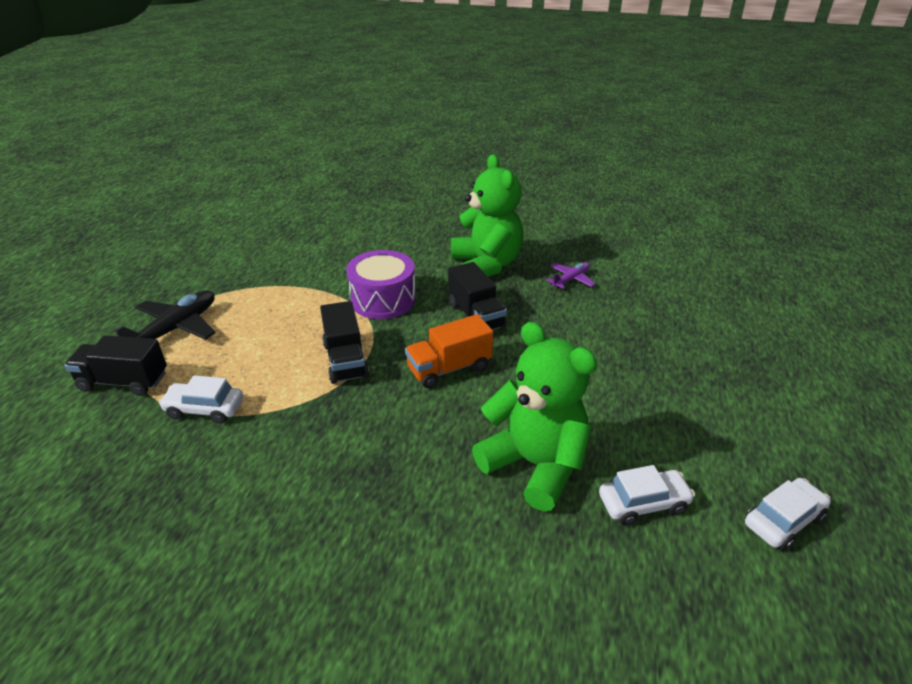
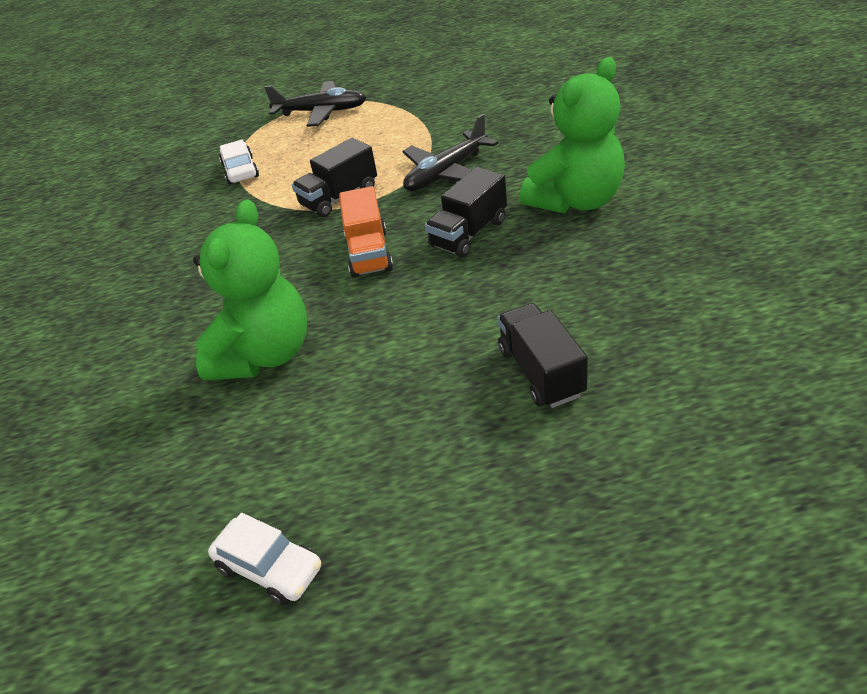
camera: 70 degrees right, 5 degrees up
(123, 381) = (250, 128): black truck -> black truck (541, 372)
(383, 299) = (446, 173): purple drum -> black plane
(449, 368) = (369, 253): orange truck -> orange truck turned 135 degrees counterclockwise
(571, 279) = (612, 267): purple plane -> none
(643, 503) = (247, 443): white car -> none

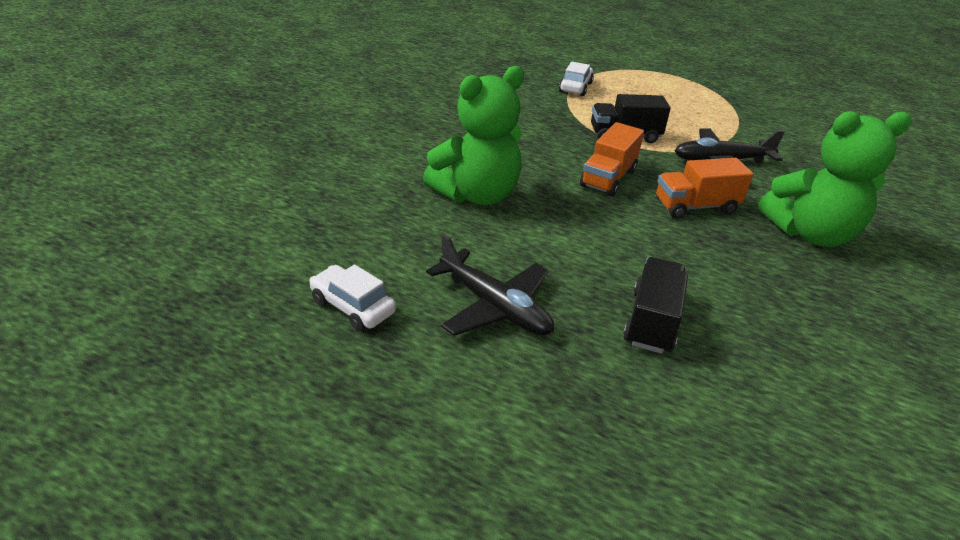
camera: 30 degrees right, 5 degrees down
(270, 567) = (352, 307): white car -> white car turned 150 degrees clockwise
(321, 112) = (669, 80): black plane -> black plane (494, 306)
(469, 233) = (695, 206): black truck -> orange truck

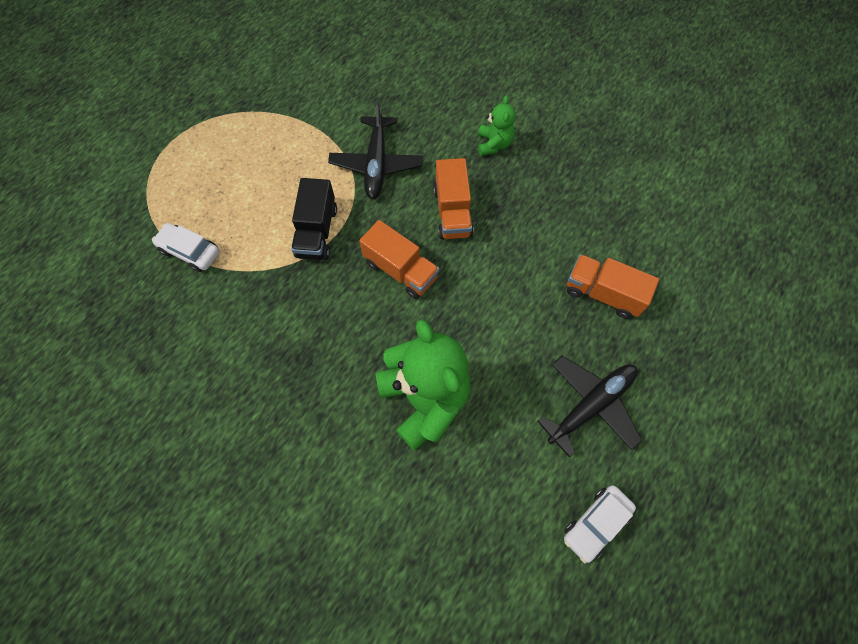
camera: 80 degrees left, 30 degrees up
(651, 321) = (603, 293): black truck -> orange truck
(810, 233) = (494, 144): green teddy bear -> green teddy bear, size x0.50

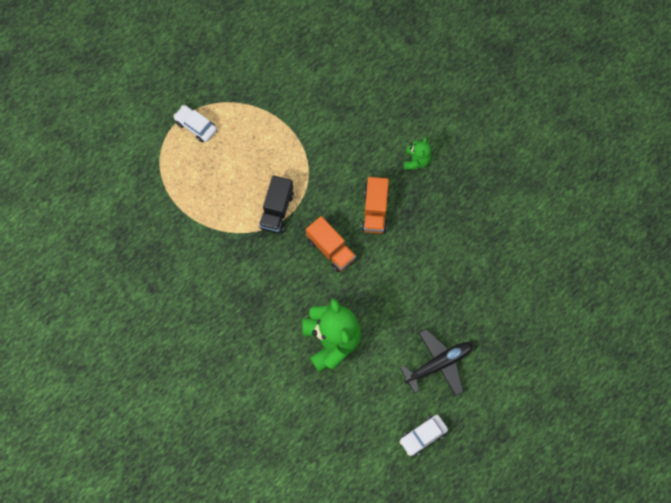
camera: 10 degrees right, 5 degrees up
(190, 251) = (187, 210): white car -> white car (196, 126)
(376, 164) = (327, 163): black plane -> none
(603, 293) = (467, 289): orange truck -> none

